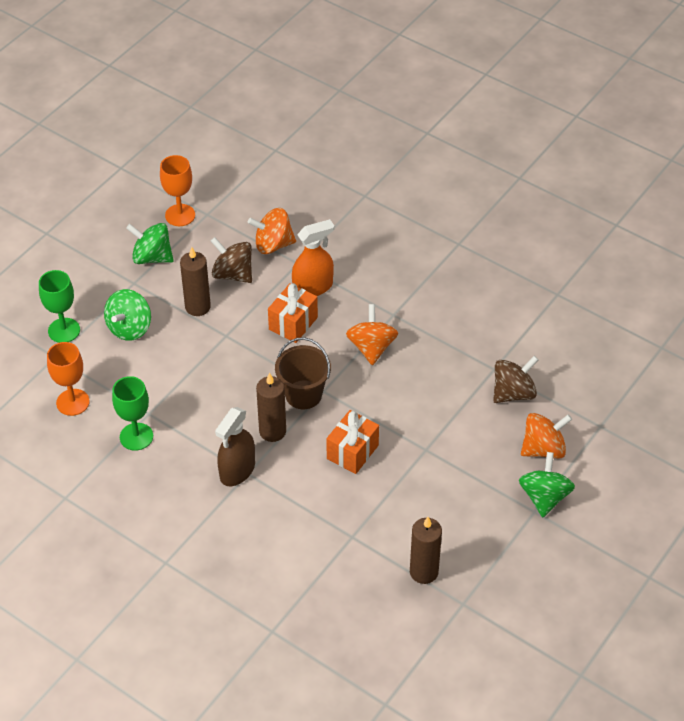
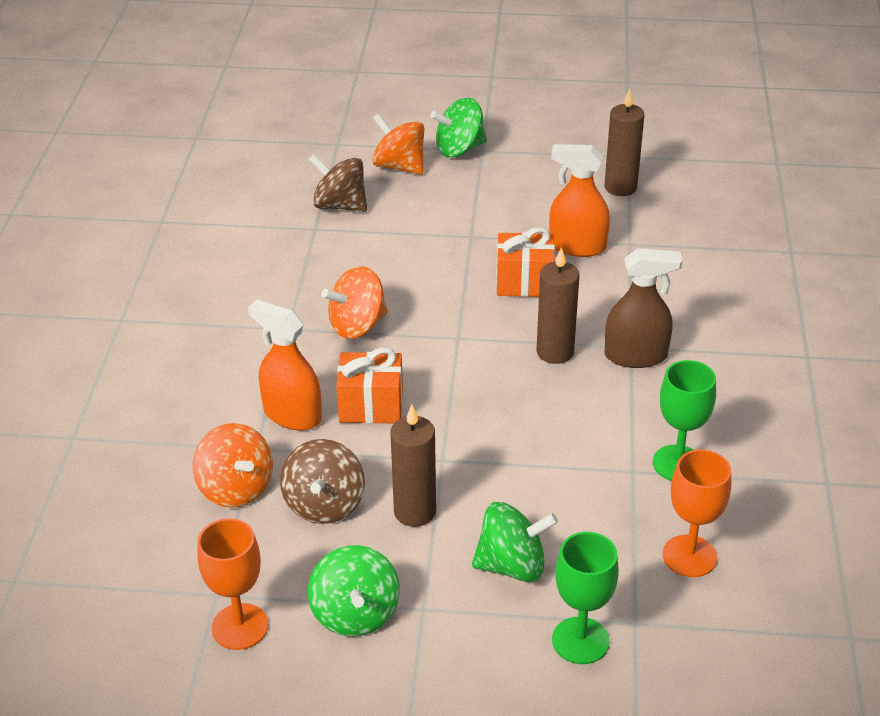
camera: 120 degrees left, 10 degrees down
(303, 394) = (478, 350): brown bucket -> none
(370, 503) = (577, 246): none -> orange spray bottle

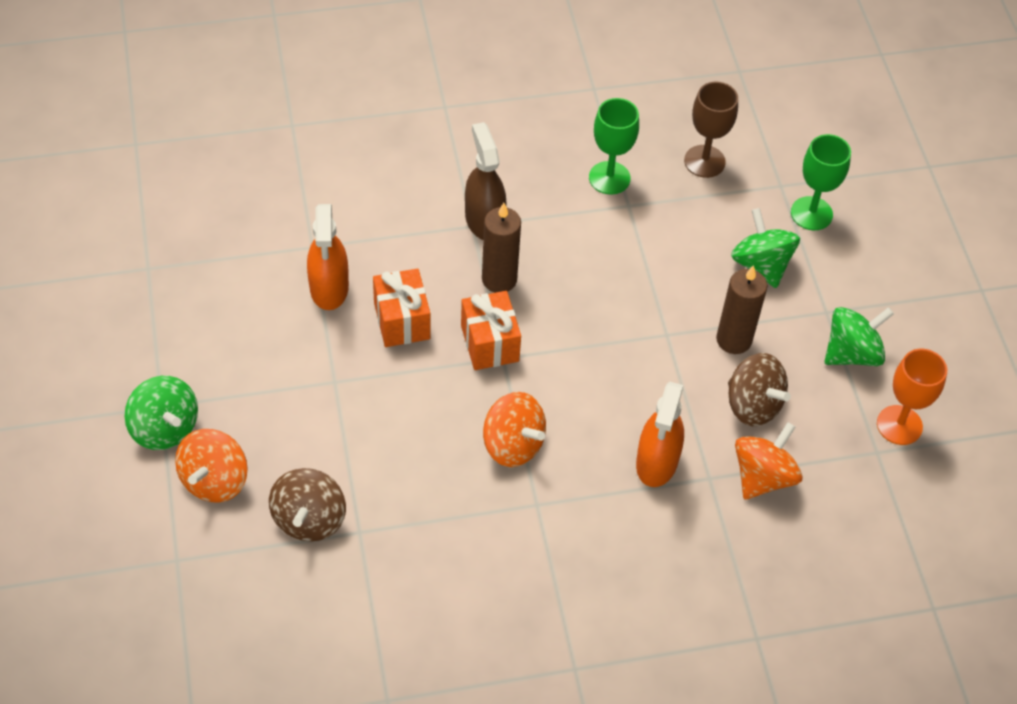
camera: 110 degrees left, 15 degrees up
(324, 504) = (753, 405): brown spinning top -> brown spinning top turned 60 degrees clockwise
(371, 406) = (622, 403): orange gift -> orange gift (490, 343)
(620, 187) = (212, 267): brown candle -> none
(689, 556) = (704, 161): orange goblet -> brown goblet

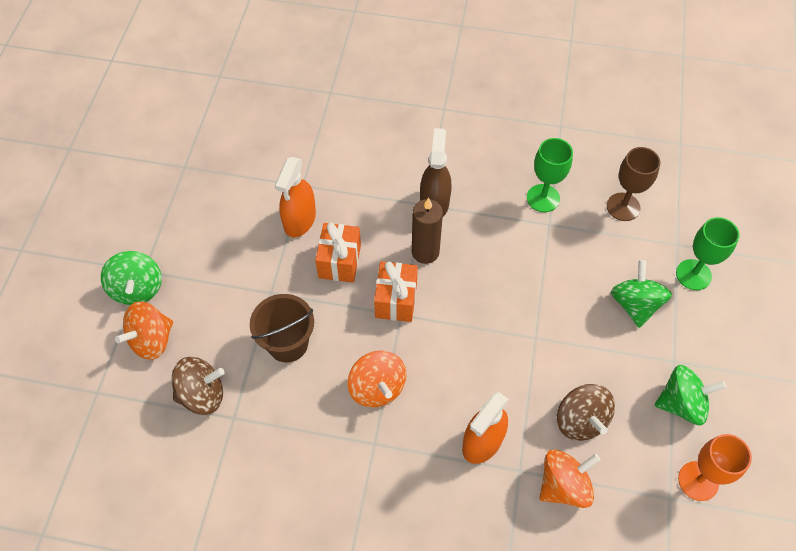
camera: 25 degrees right, 5 degrees up
(309, 519) = (202, 394): brown spinning top -> brown spinning top turned 135 degrees counterclockwise
(384, 431) = (288, 343): none -> brown bucket
(734, 340) = (587, 359): brown candle -> none

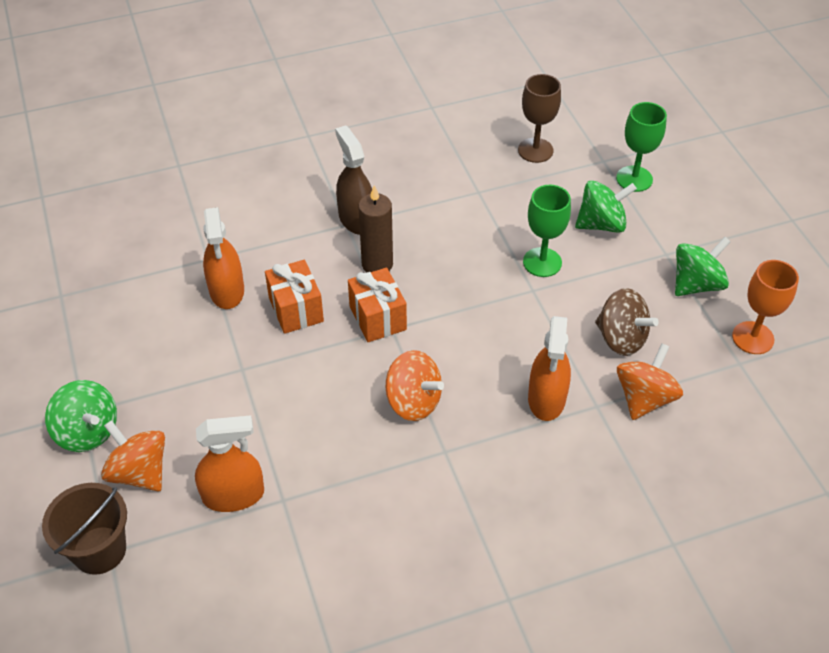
camera: 30 degrees left, 10 degrees down
(152, 340) = (139, 472): orange spinning top -> orange spinning top turned 120 degrees clockwise
(202, 394) = (233, 495): brown spinning top -> orange spray bottle
(288, 343) = (293, 406): brown bucket -> brown bucket (99, 550)
(543, 198) = (458, 173): green goblet -> green goblet (542, 262)
(634, 304) = (601, 224): green spinning top -> green spinning top turned 105 degrees clockwise

